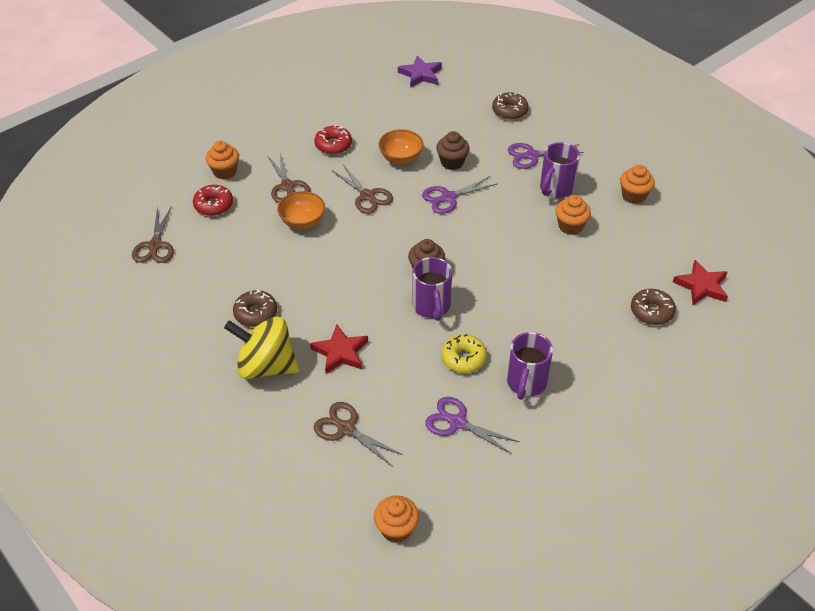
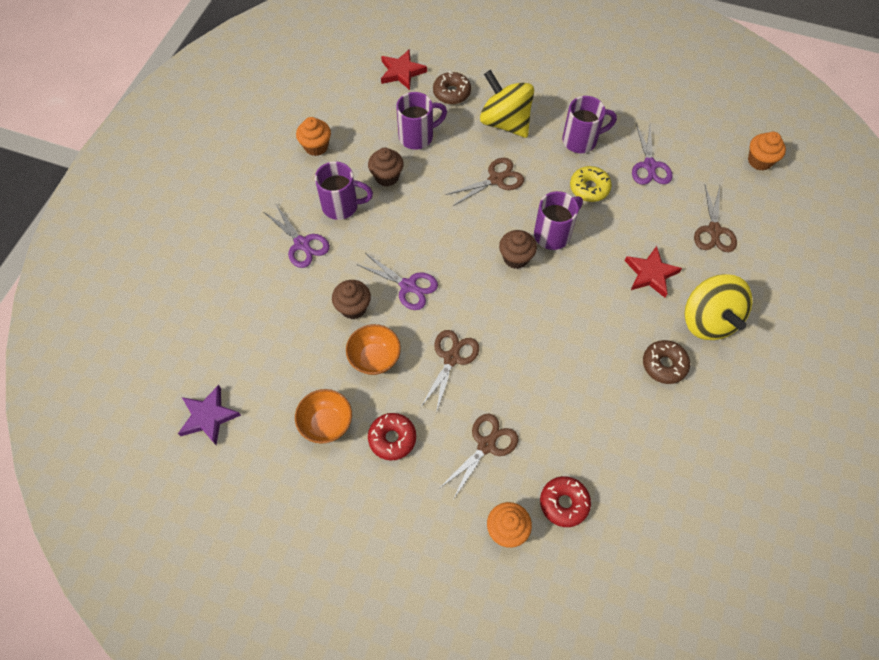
camera: 120 degrees left, 15 degrees up
(155, 245) = (659, 521): brown scissors -> brown scissors (496, 179)
(302, 222) = (527, 396): orange bowl -> orange bowl (326, 423)
(509, 111) = (236, 294): brown donut -> none
(570, 226) = (387, 177): orange cupcake -> brown cupcake
(587, 335) = (505, 122): none -> yellow spinning top
(606, 264) = (417, 136): none -> purple mug

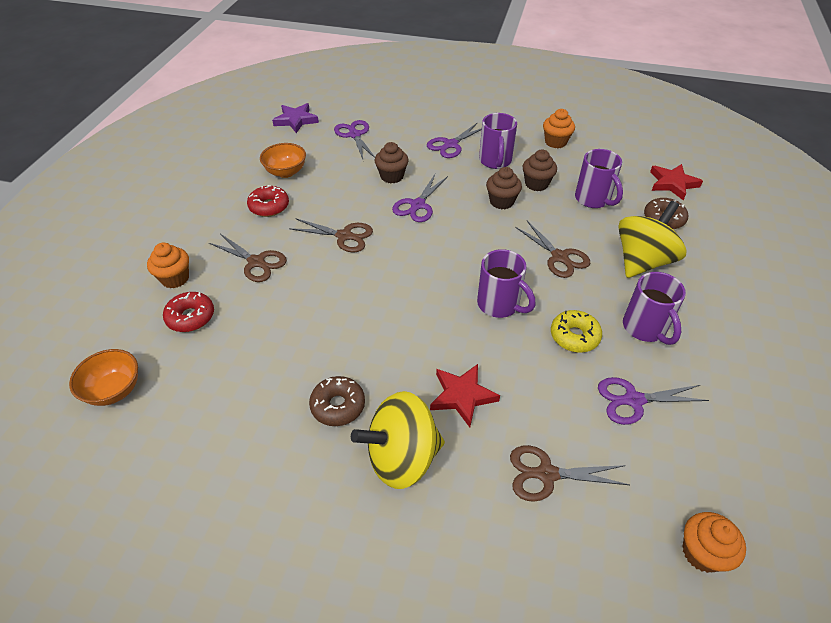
camera: 85 degrees right, 15 degrees down
(260, 344) = (354, 135): none -> purple scissors
(375, 358) = (344, 191): orange bowl -> orange bowl (114, 390)
(516, 258) = (462, 275): brown cupcake -> brown cupcake (501, 201)

